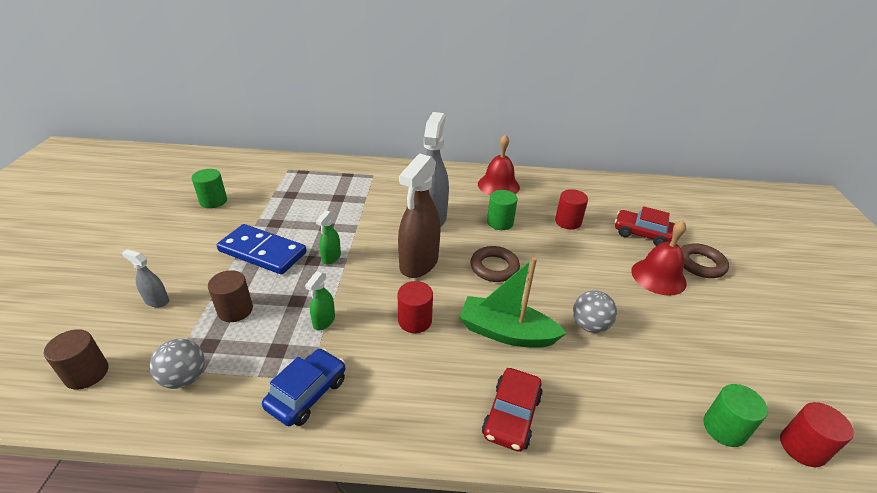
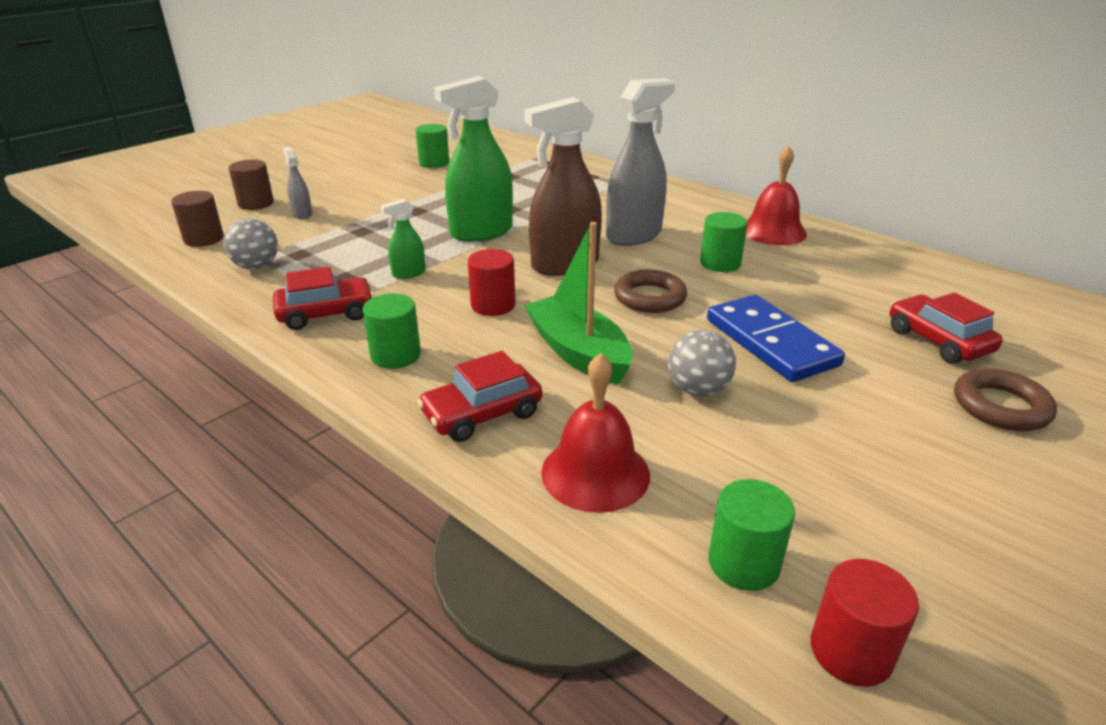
camera: 40 degrees right, 5 degrees down
(235, 310) = (349, 240): brown cylinder -> brown cylinder (256, 204)
(262, 252) = (425, 209): blue domino -> blue domino (770, 342)
(307, 393) = (326, 314): blue car -> red car
(331, 257) = (481, 232): green spray bottle -> green spray bottle, size x2.14
(404, 402) = (395, 355): none -> green cylinder
(568, 222) = (825, 292): red cylinder -> none
(658, 276) = (892, 390): red bell -> red bell (595, 473)

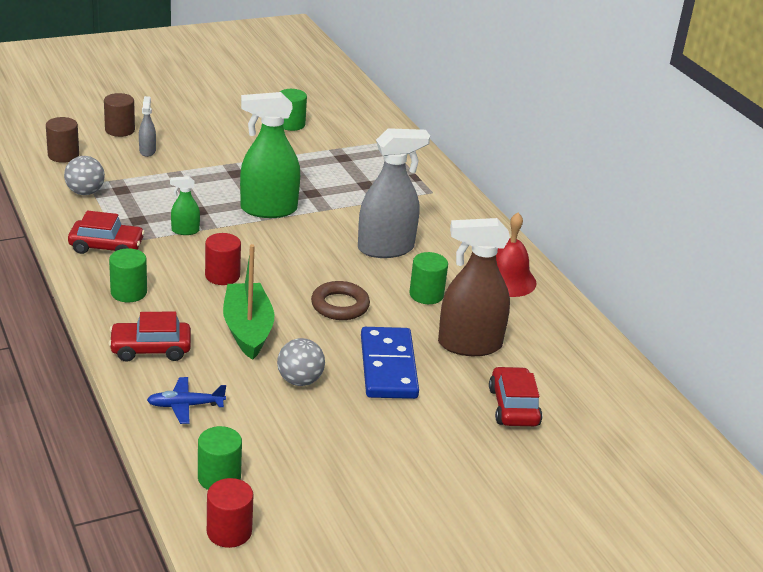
camera: 20 degrees right, 0 degrees up
(564, 265) = (304, 259): brown spray bottle -> brown spray bottle (469, 345)
(595, 473) = (185, 405): red bell -> blue plane
(1000, 406) = (491, 461): brown ring -> none

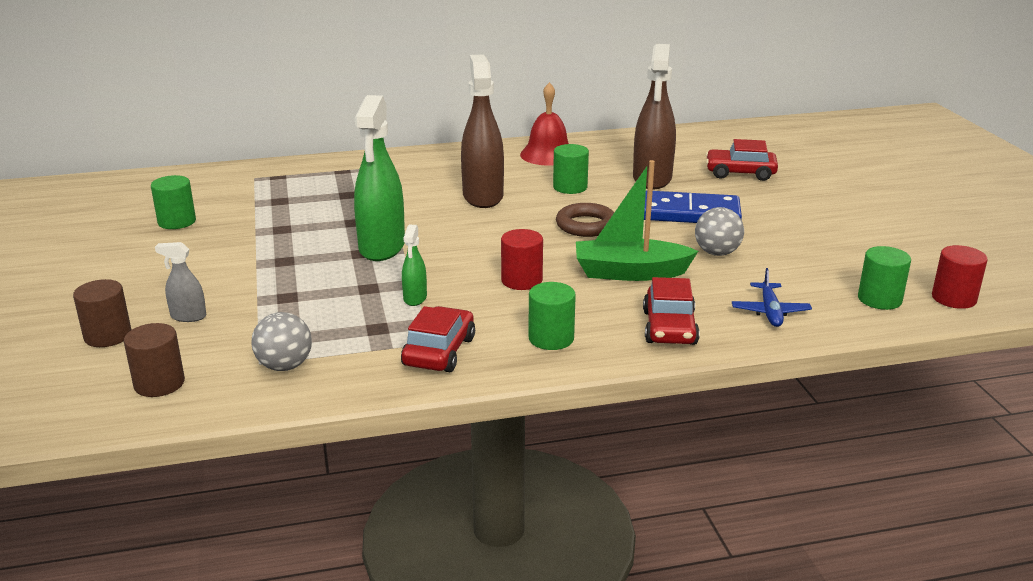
camera: 75 degrees left, 5 degrees down
(386, 248) = (483, 196): grey spray bottle -> brown spray bottle

